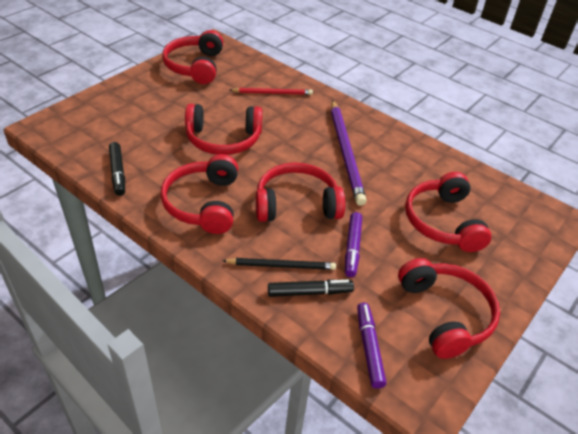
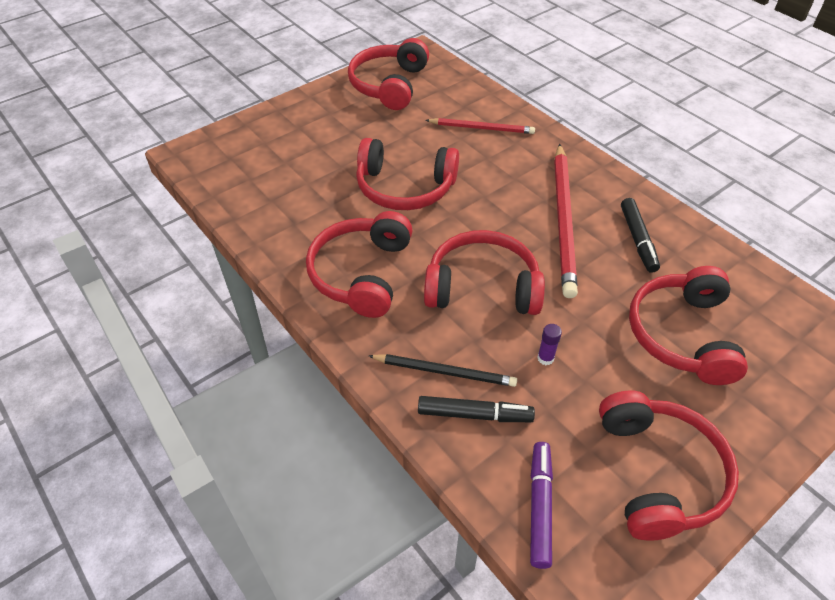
camera: 15 degrees right, 5 degrees up
(118, 172) = (265, 221): black marker -> black marker (637, 239)
(345, 153) = (563, 220): purple pencil -> red pencil
(352, 248) = (545, 358): purple marker -> purple glue stick

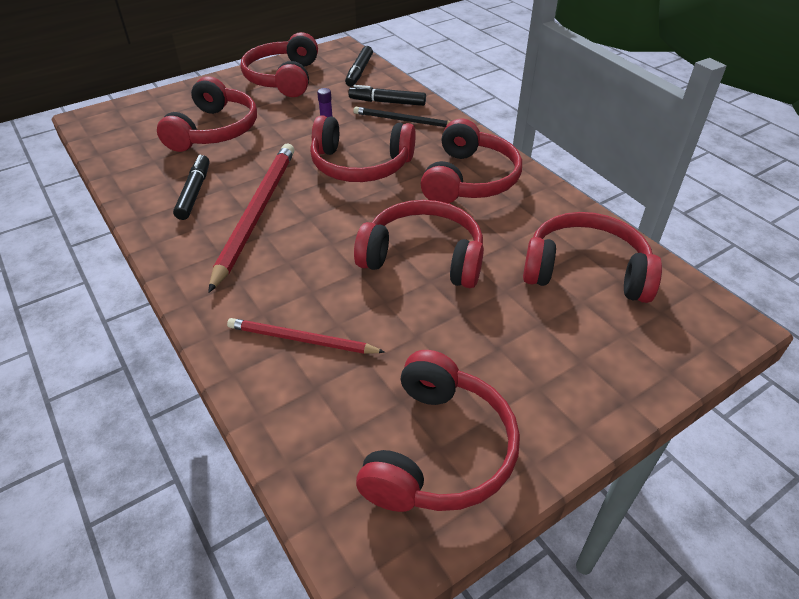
camera: 175 degrees left, 5 degrees down
(274, 184) = (585, 271): none -> red headphones
(540, 506) = (359, 72): purple marker -> black marker

